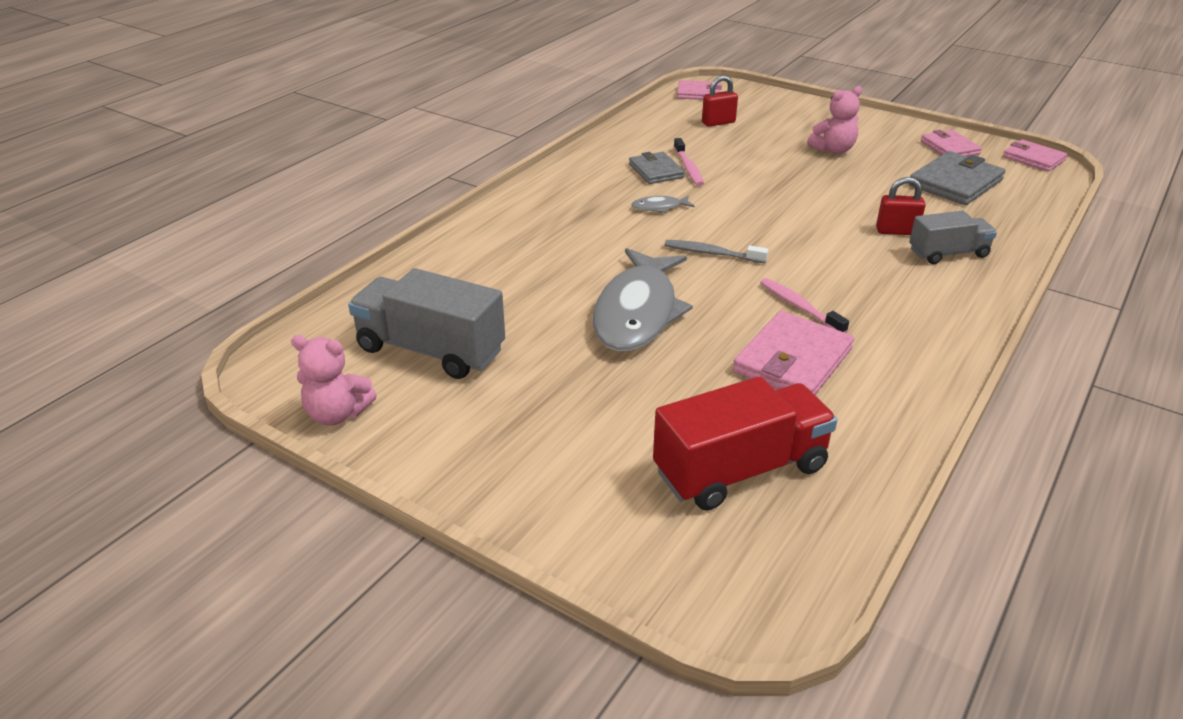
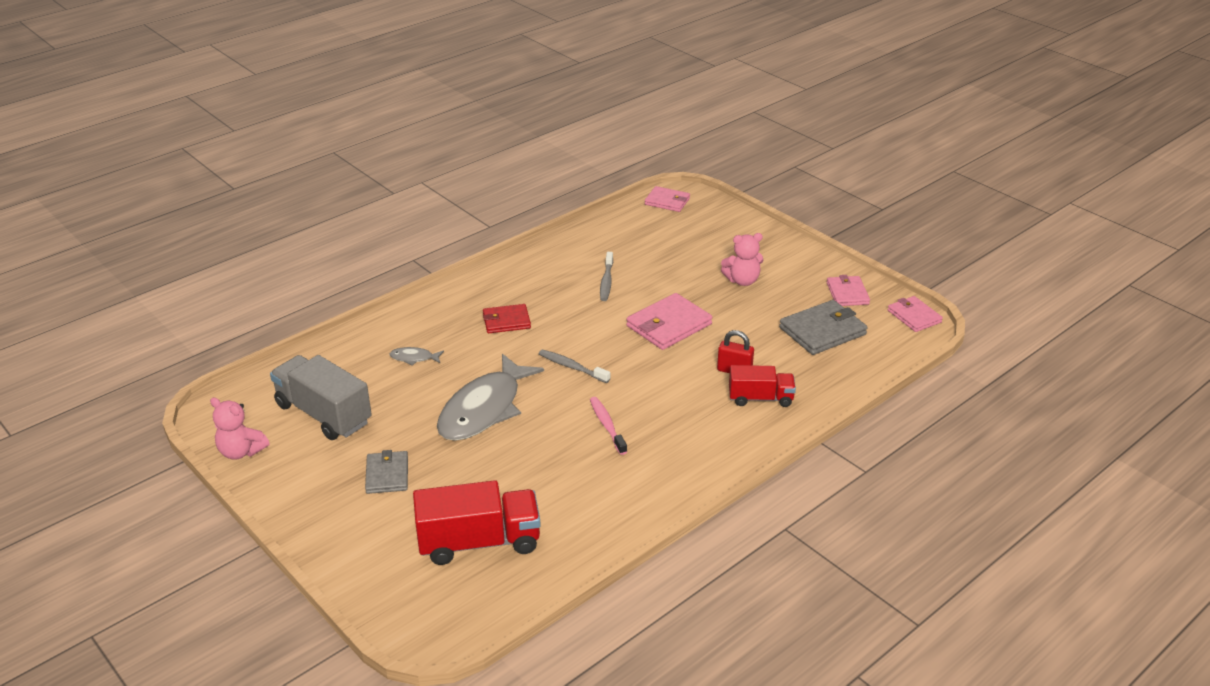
camera: 15 degrees right, 0 degrees up
(601, 219) = (506, 321): none -> red wallet
(656, 171) = (578, 280): grey wallet -> grey wallet (387, 475)
(659, 207) = (558, 317): grey fish -> grey fish (414, 358)
(688, 168) = (606, 281): pink toothbrush -> grey toothbrush
(718, 122) = (663, 237): red padlock -> none
(792, 361) = (571, 469): pink wallet -> pink wallet (669, 325)
(948, 253) = (760, 398): grey truck -> red truck

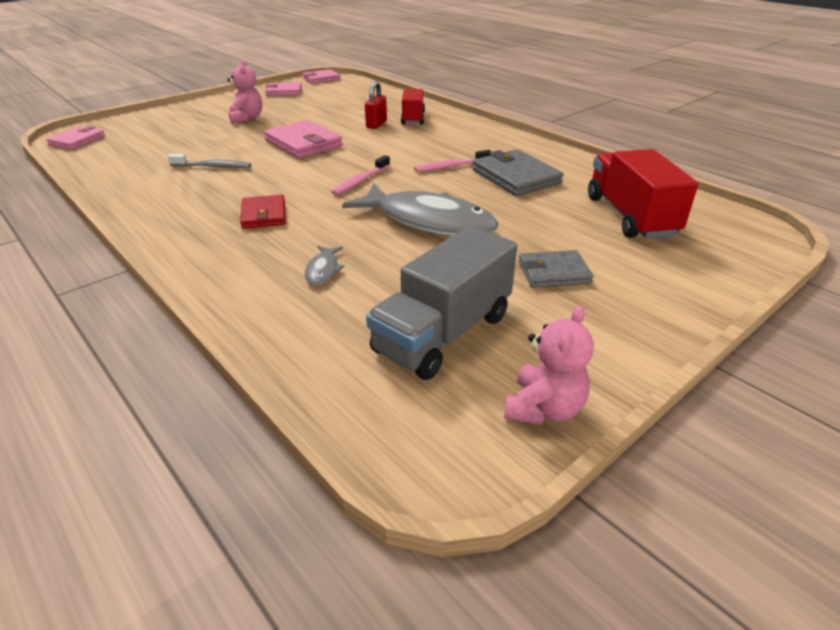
camera: 90 degrees left, 0 degrees up
(572, 367) = (360, 181): grey toothbrush -> pink toothbrush
(822, 331) = (330, 99): grey wallet -> grey wallet (516, 177)

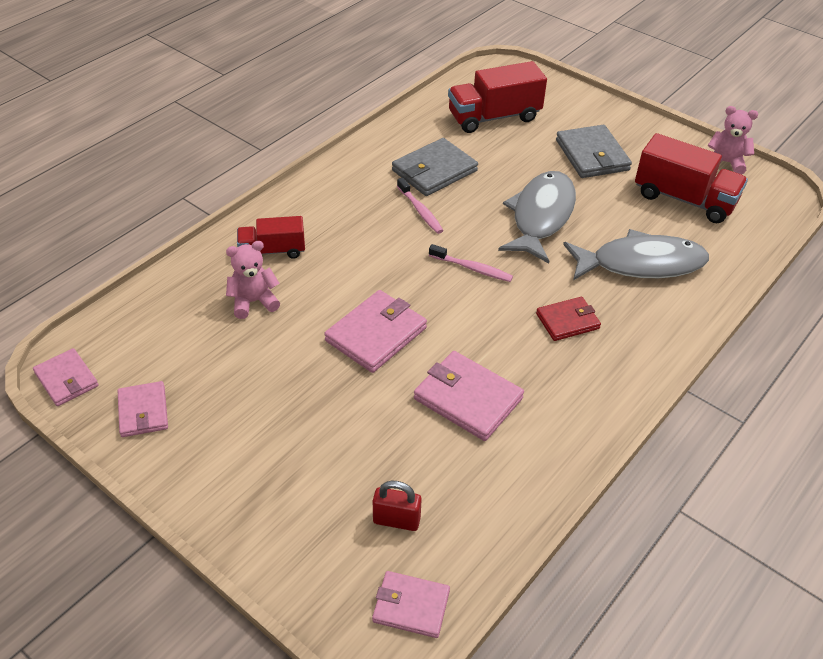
camera: 100 degrees left, 10 degrees up
(213, 167) = (467, 398): grey toothbrush -> pink wallet
(247, 118) = (284, 420): pink teddy bear -> pink teddy bear (253, 302)
(323, 270) = (641, 263): grey fish -> grey fish, size x2.49
(376, 124) = (298, 280): red padlock -> red padlock (396, 520)
(443, 333) = (684, 199): grey truck -> red truck
(553, 272) = (592, 155): grey wallet -> grey wallet, size x1.56

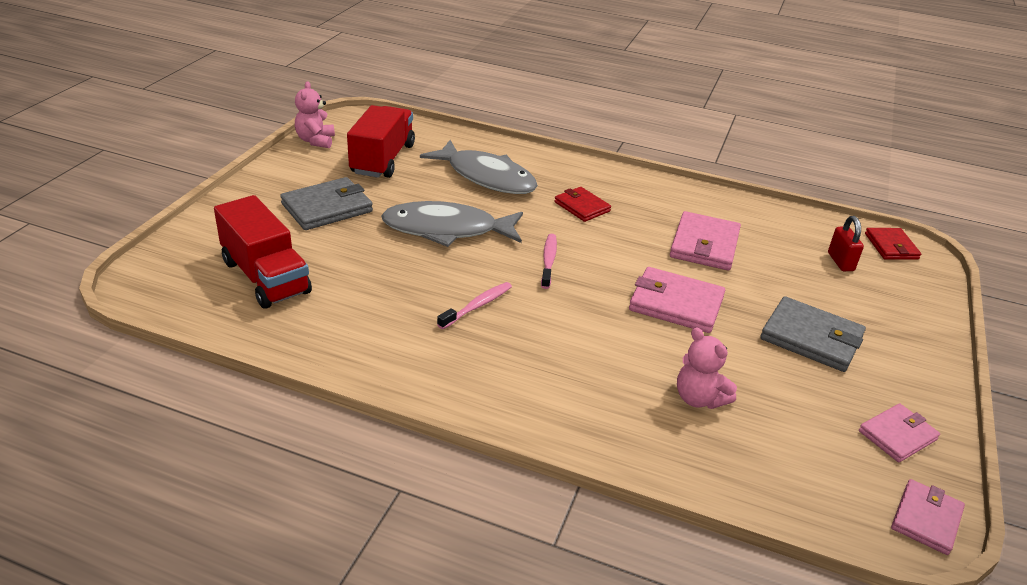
camera: 110 degrees left, 10 degrees down
(272, 251) = (612, 406): red truck -> none
(411, 606) = (891, 246): pink wallet -> red wallet
(434, 171) = (397, 307): grey wallet -> grey wallet (811, 338)
(641, 263) = (486, 177): grey fish -> grey fish turned 150 degrees clockwise

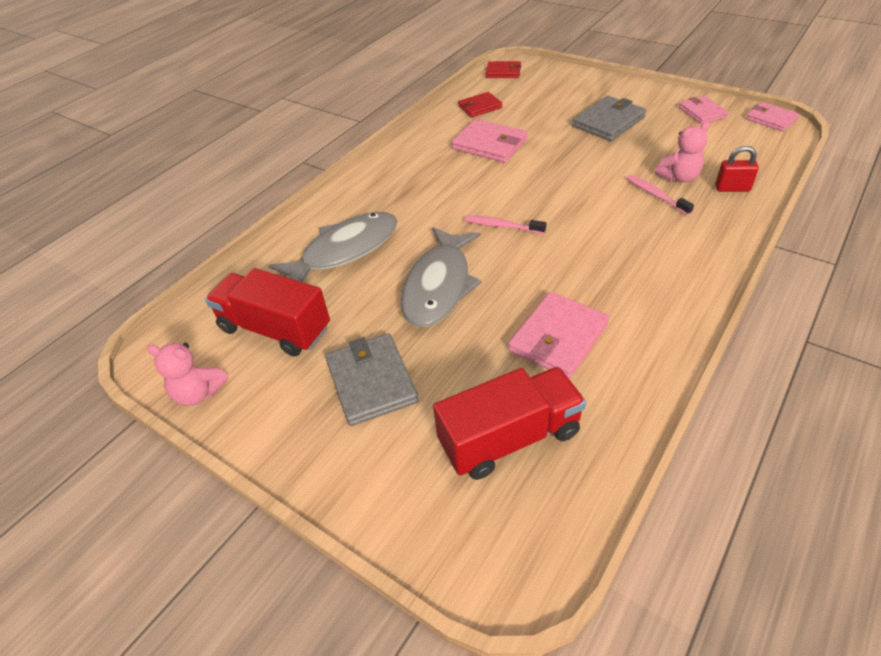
camera: 70 degrees left, 10 degrees up
(477, 306) = (568, 275): pink toothbrush -> pink toothbrush (655, 195)
(582, 207) = (417, 197): red wallet -> red wallet (480, 107)
(676, 304) = (568, 170): pink wallet -> pink wallet (558, 338)
(840, 262) = (520, 94): red padlock -> red padlock (732, 188)

